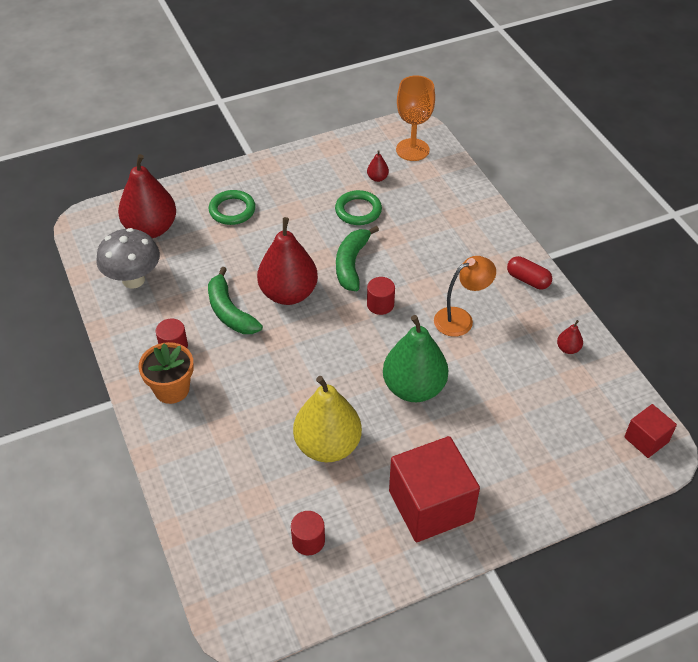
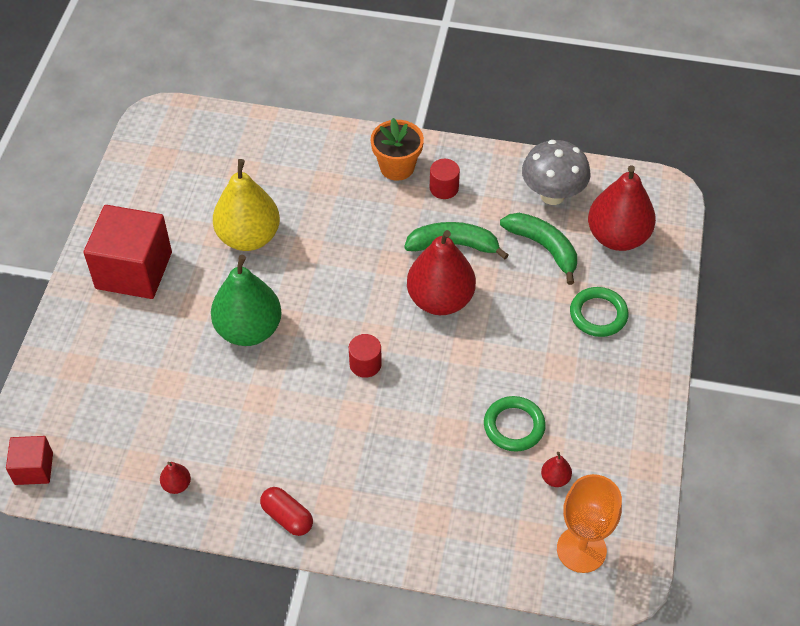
camera: 125 degrees right, 5 degrees up
(308, 540) = (181, 182): red cylinder -> none
(352, 264) = (438, 373): green banana -> green banana (544, 248)
(461, 319) = (291, 419): orange lamp -> none
(528, 280) = (287, 517): red capsule -> red capsule turned 60 degrees clockwise

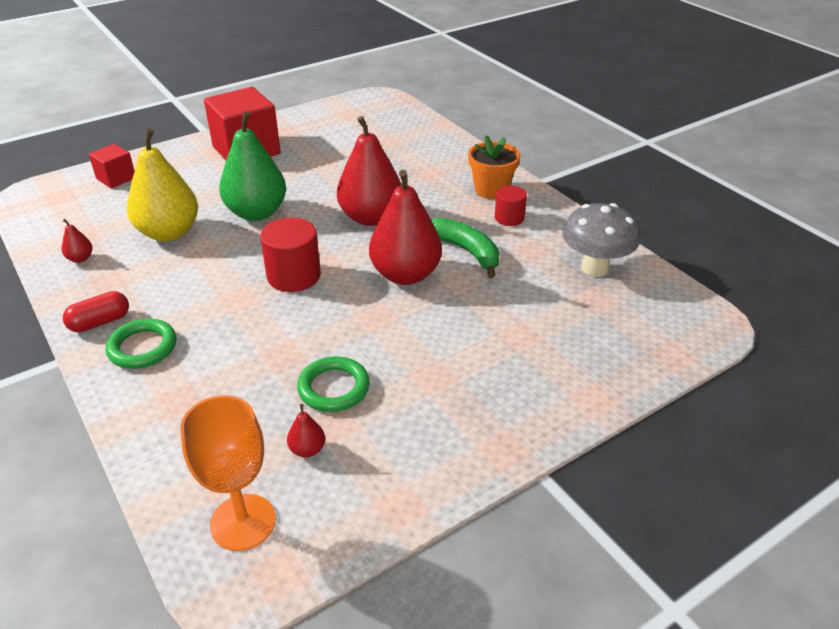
camera: 45 degrees right, 15 degrees down
(33, 468) = (37, 201): red cube -> red cube (116, 178)
(249, 237) = (335, 171): yellow pear -> yellow pear (169, 233)
(287, 517) = (100, 322): red capsule -> red capsule turned 60 degrees clockwise
(365, 364) = (294, 276): red cylinder -> red cylinder, size x1.64
(544, 248) = (538, 294): green banana -> none
(598, 314) = (521, 365): green ring -> green ring (142, 347)
(617, 237) = (617, 326): red pear -> red pear (371, 217)

